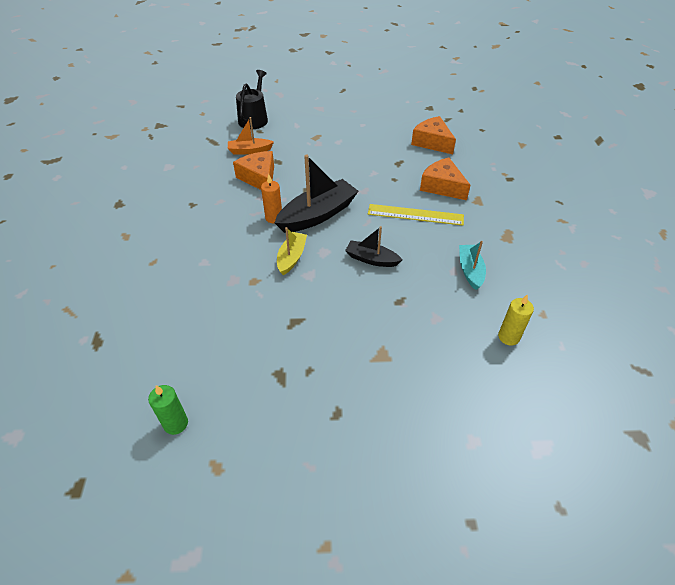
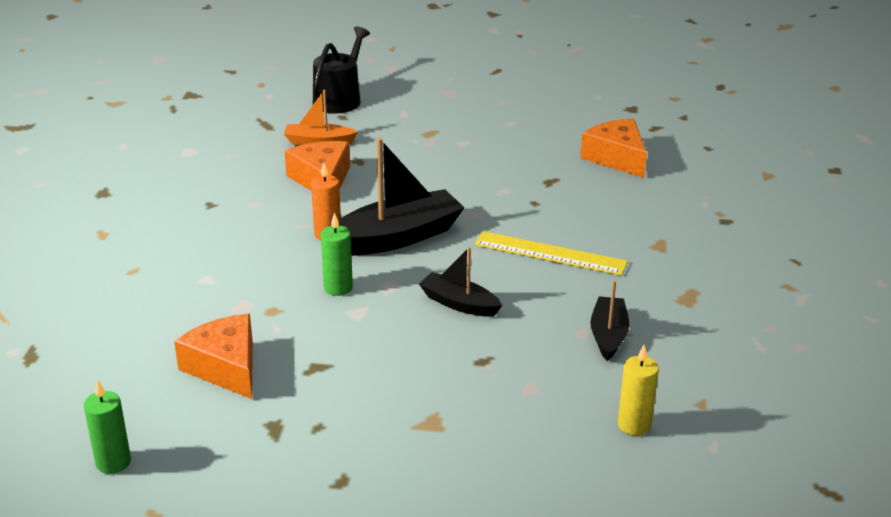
camera: 10 degrees right, 15 degrees down
(291, 257) = (338, 288): yellow boat -> green candle
(442, 186) = (609, 220): orange cheese -> orange cheese (226, 367)
(470, 270) = (608, 335): turquoise boat -> black boat

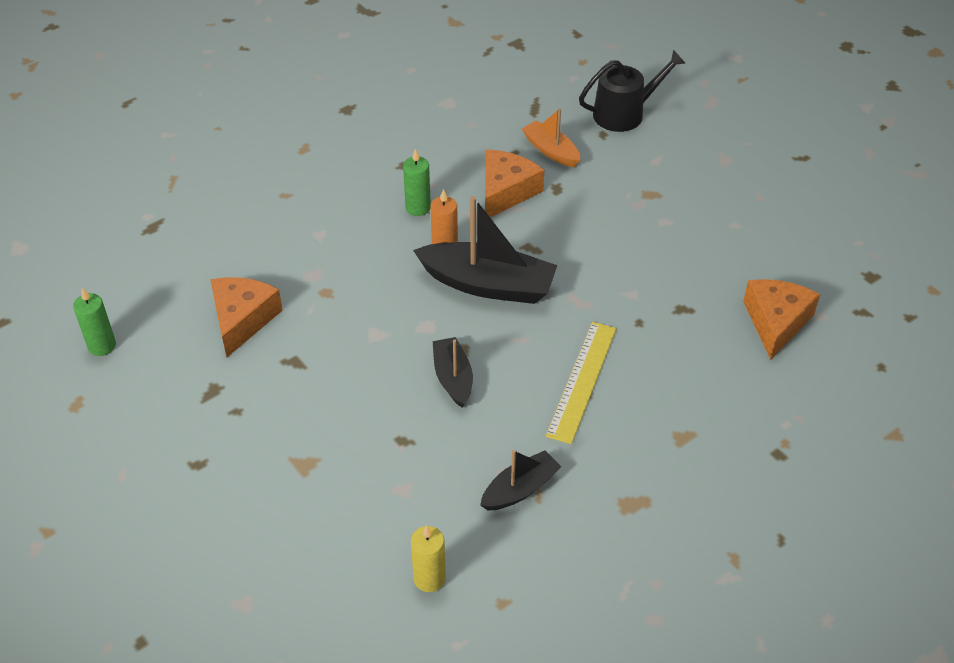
camera: 45 degrees right, 15 degrees up
(338, 288) = (391, 303): green candle -> green candle (418, 207)
(550, 253) = (582, 381): yellow ruler -> yellow ruler turned 45 degrees clockwise

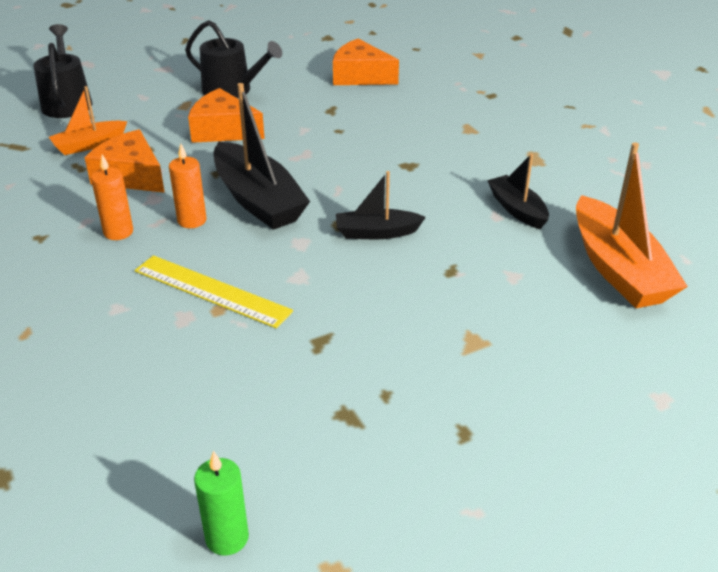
camera: 80 degrees left, 10 degrees down
(242, 319) = (234, 382): orange cheese -> orange cheese (223, 130)
(418, 207) = (118, 232): green candle -> orange candle
(429, 578) = (618, 269): yellow candle -> orange boat
(488, 284) = (258, 200): black boat -> black boat turned 120 degrees clockwise
(582, 381) = (398, 165): yellow ruler -> yellow ruler (211, 291)
(696, 221) = (232, 90): none -> black watering can

